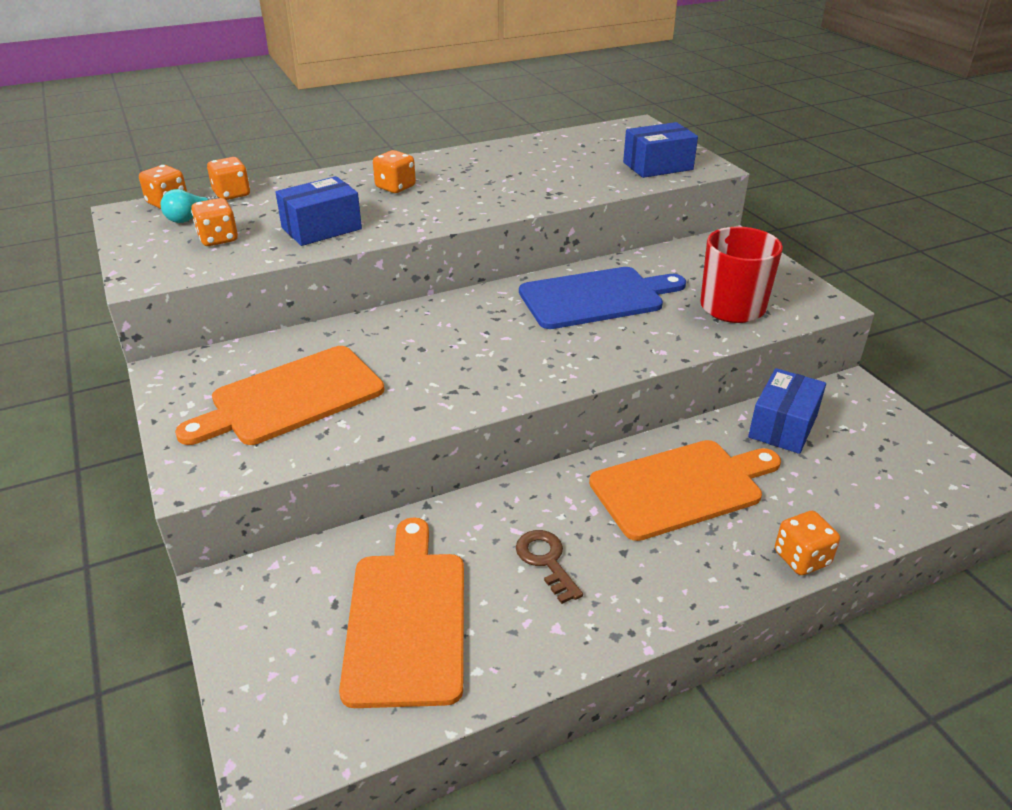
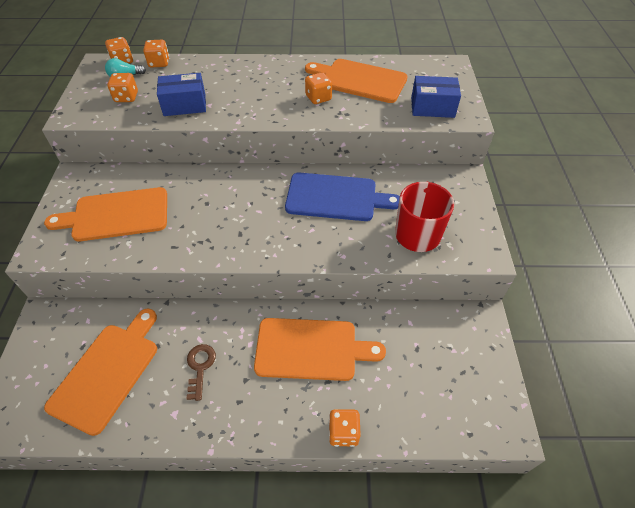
camera: 25 degrees right, 15 degrees up
(395, 187) = (251, 82): orange dice -> orange dice (318, 98)
(542, 159) = (360, 80): none -> orange cutting board
(783, 426) = (409, 329): blue box -> none

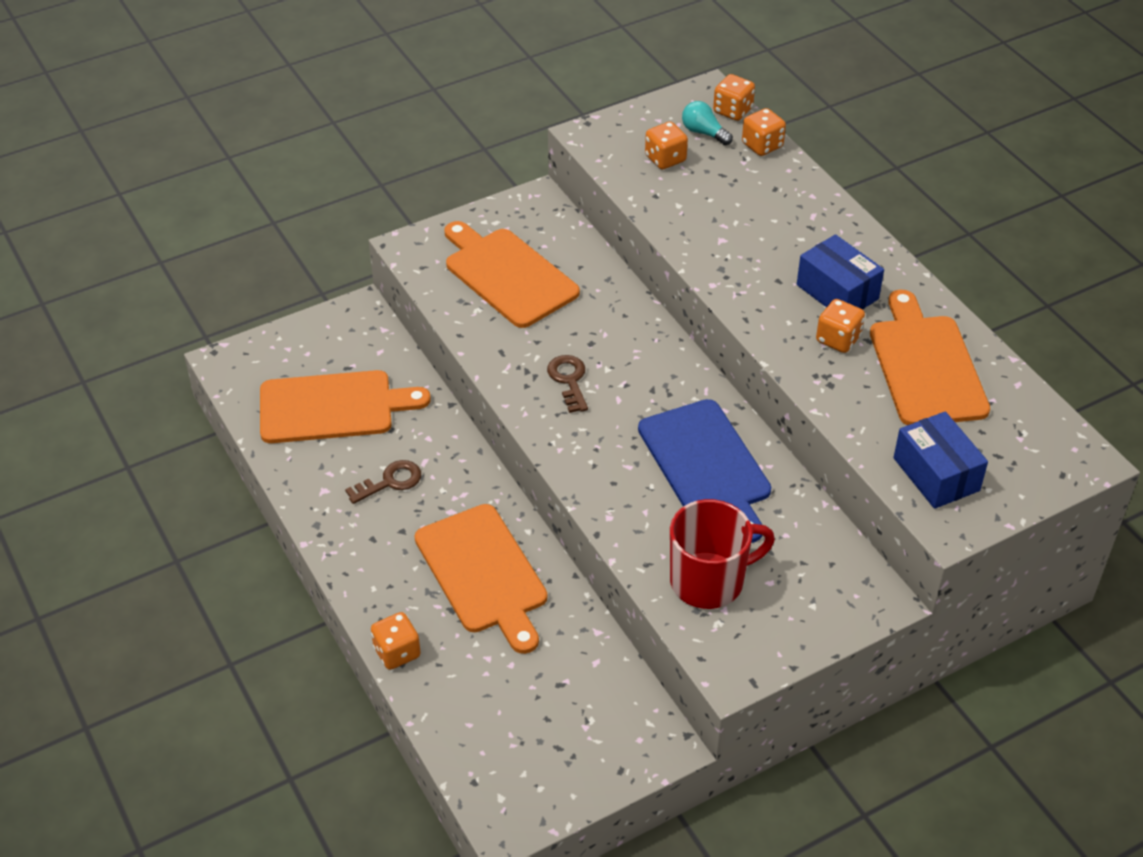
camera: 60 degrees right, 5 degrees down
(184, 105) = (699, 218): blue box -> blue box (837, 292)
(225, 225) = (569, 380): none -> brown key

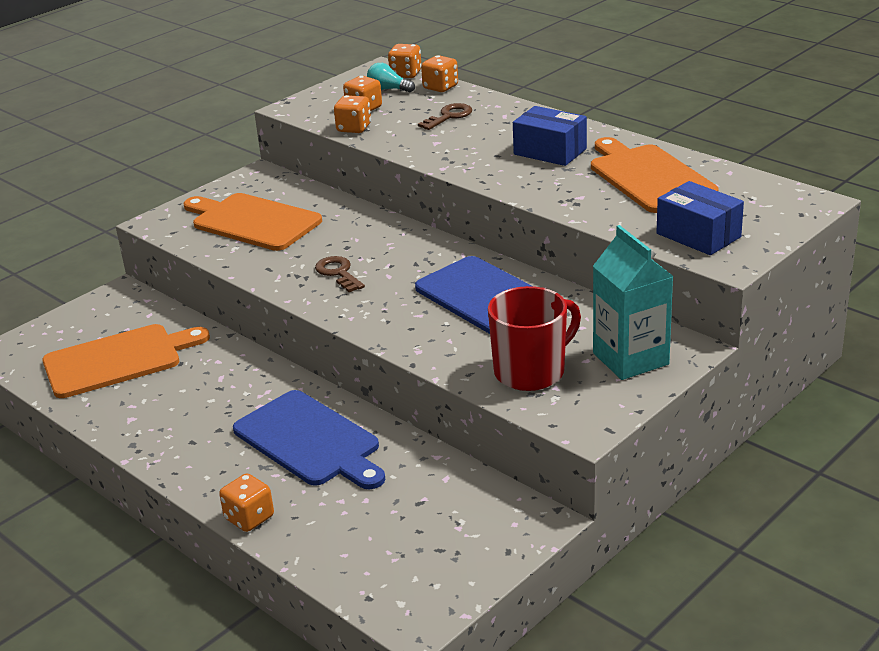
camera: 15 degrees left, 15 degrees down
(390, 481) = (193, 398): brown key -> brown key (449, 116)
(483, 573) = (310, 441): orange cutting board -> blue cutting board
(815, 595) = (630, 359): none -> turquoise carton
(838, 339) = (567, 177): orange dice -> orange dice (354, 128)

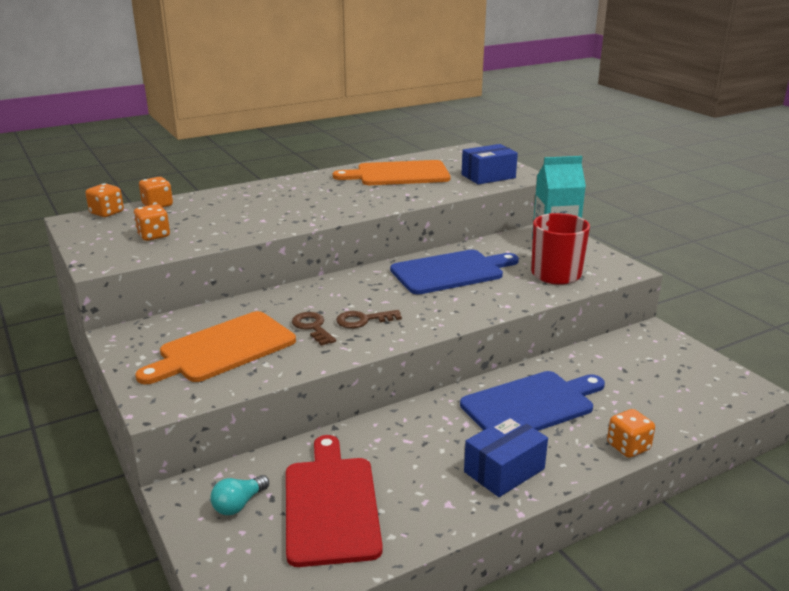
camera: 75 degrees left, 5 degrees down
(118, 360) = (331, 505): orange cutting board -> red cutting board
(354, 128) = (190, 244): orange dice -> none
(388, 89) = (128, 222): turquoise light bulb -> turquoise light bulb (239, 504)
(449, 116) = (220, 210): brown key -> brown key (312, 327)
(550, 151) = (328, 191): blue box -> blue box (504, 470)

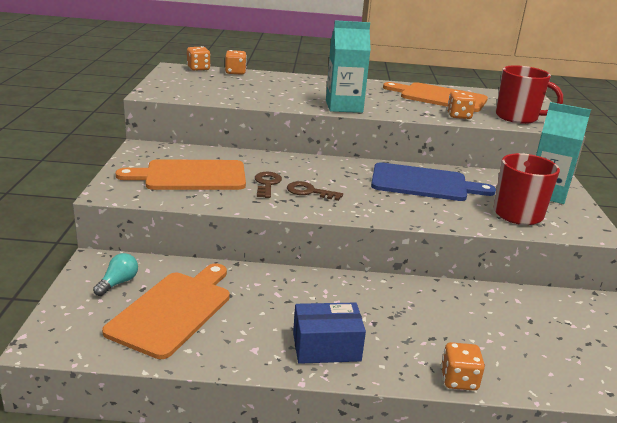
camera: 30 degrees right, 0 degrees up
(153, 236) = (206, 88): orange dice -> orange dice (459, 116)
(239, 504) = (118, 283): turquoise light bulb -> turquoise light bulb turned 135 degrees clockwise
(327, 213) = (344, 106): none -> turquoise carton
(331, 505) = (173, 310): red cutting board -> orange cutting board
(488, 176) = (518, 117): blue box -> red mug
(531, 405) = (408, 311): blue cutting board -> none

